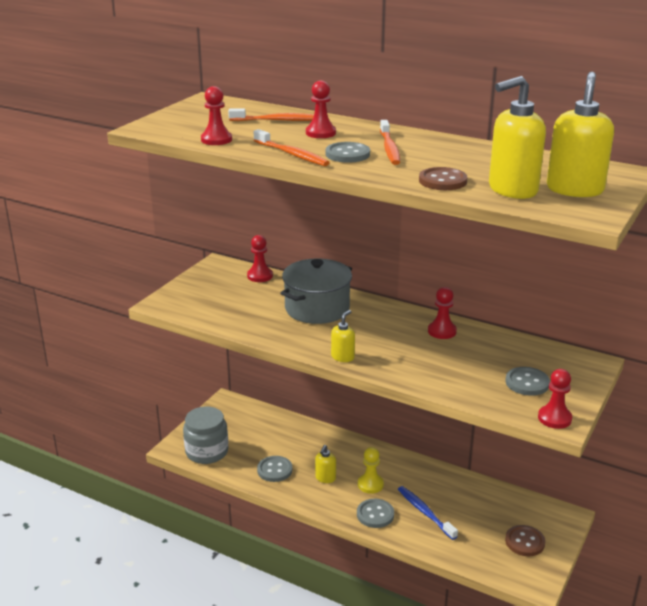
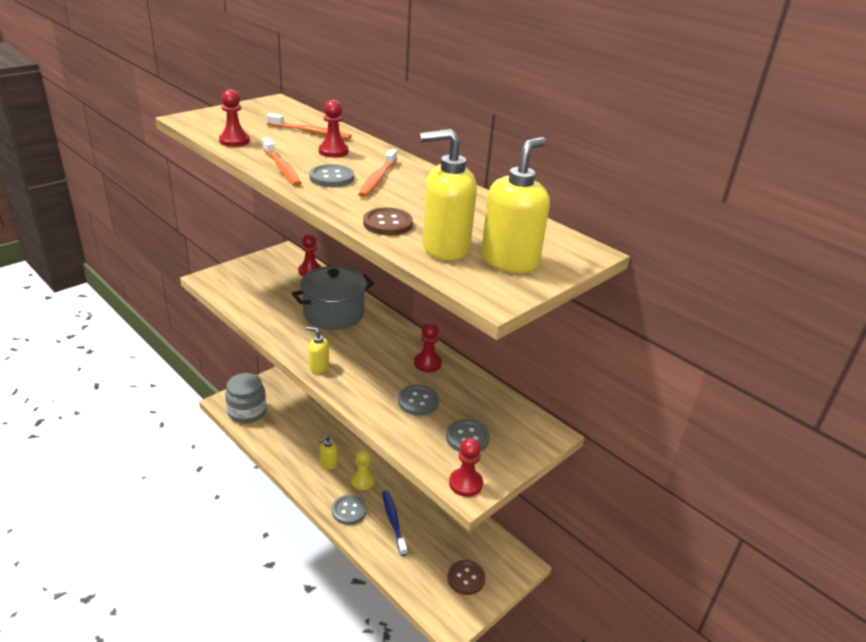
camera: 15 degrees right, 5 degrees up
(274, 470) = (291, 444): grey button -> grey button (418, 401)
(343, 357) = (318, 367): yellow soap dispenser -> yellow soap dispenser turned 120 degrees counterclockwise

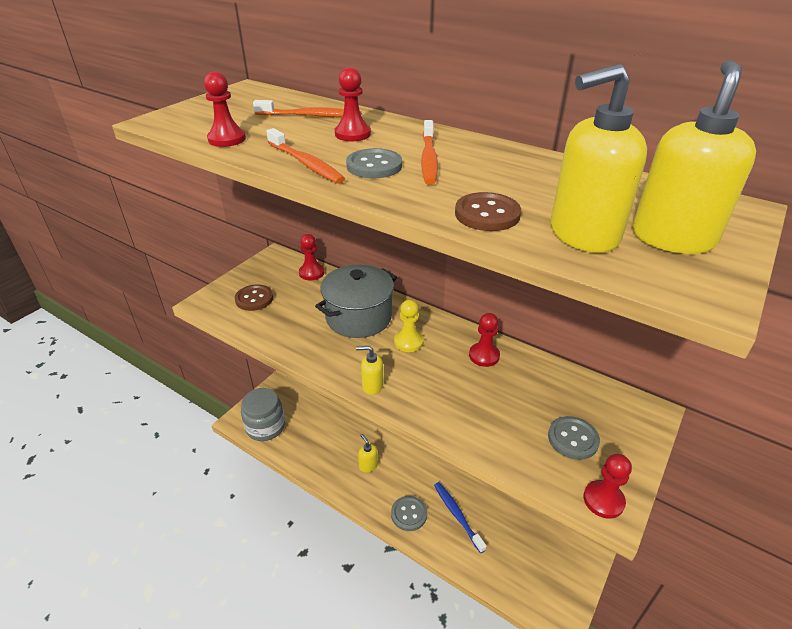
camera: 10 degrees left, 5 degrees up
(328, 463) = (368, 465): yellow soap dispenser -> yellow soap dispenser turned 120 degrees clockwise
(362, 481) = (409, 476): yellow pawn -> yellow pawn (408, 342)
(418, 401) = (498, 405): grey button -> none
(466, 578) = (552, 562): brown button -> brown button (254, 299)

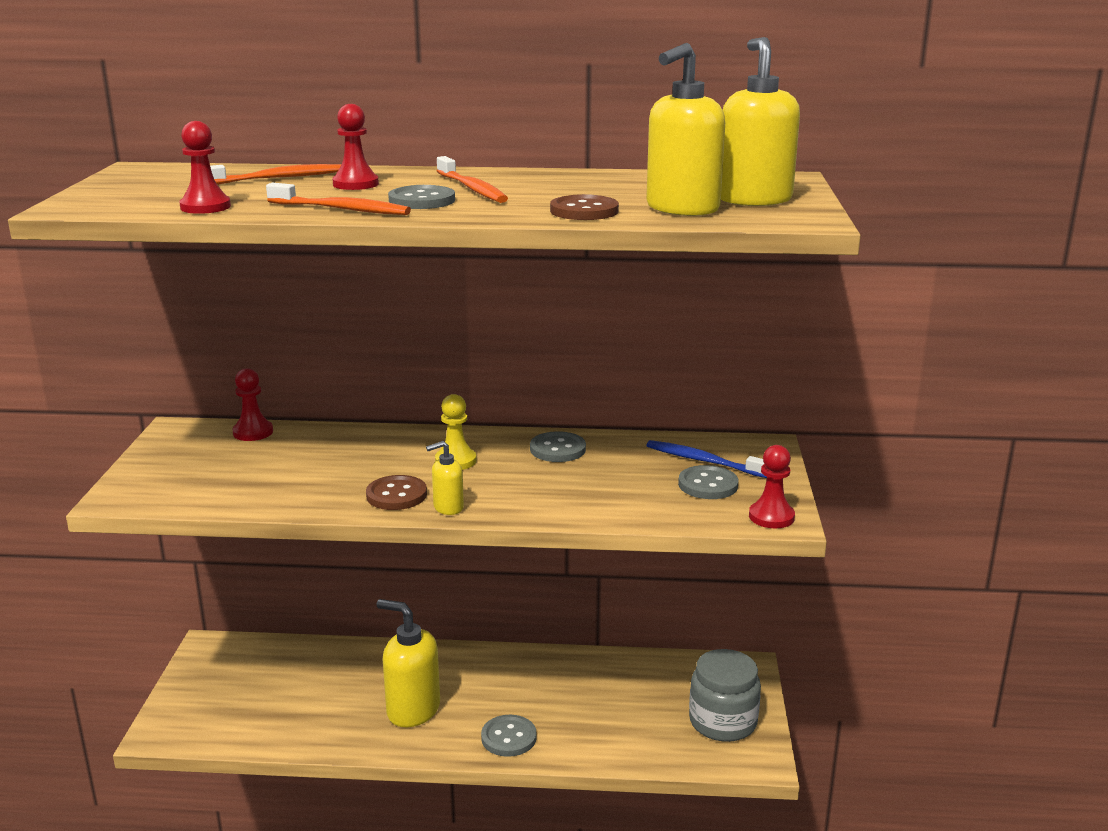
camera: 30 degrees left, 15 degrees down
(254, 299) = (194, 476): brown button -> brown button (396, 495)
(265, 427) = (213, 724): grey jar -> grey jar (723, 722)
(359, 317) = (367, 456): grey pot -> none
(368, 465) = (412, 710): yellow soap dispenser -> yellow soap dispenser, size x1.94
(457, 515) = (573, 715): blue toothbrush -> blue toothbrush (703, 461)
(484, 356) = (557, 449): red pawn -> grey button

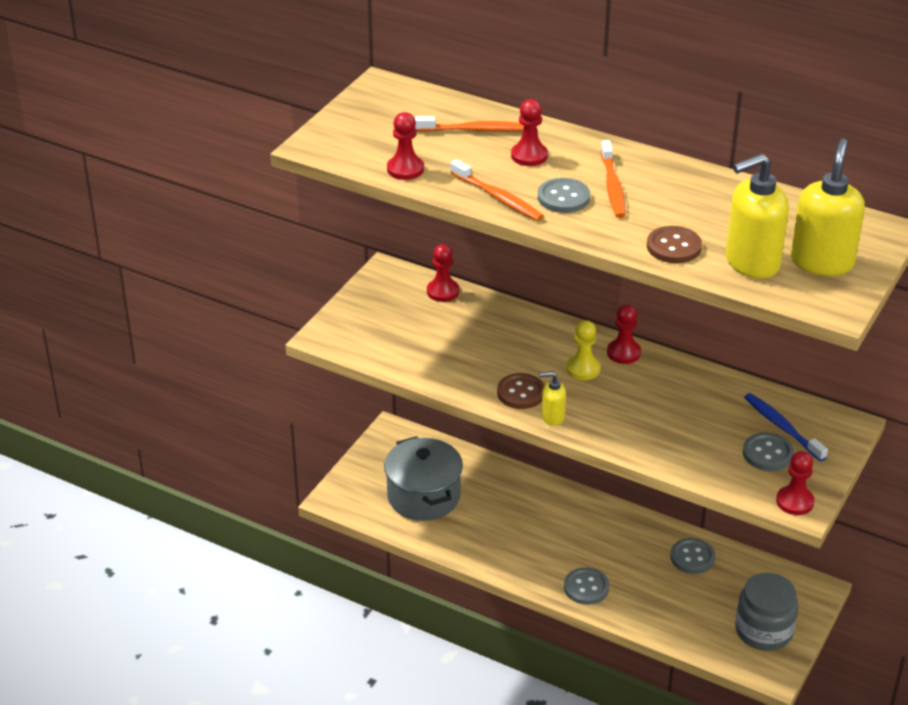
camera: 25 degrees right, 15 degrees up
(272, 699) = (423, 496): none -> grey pot
(412, 710) = (524, 540): yellow soap dispenser -> none
(491, 439) = (623, 353): none -> red pawn
(557, 449) = (671, 379): grey button -> grey button (692, 557)

